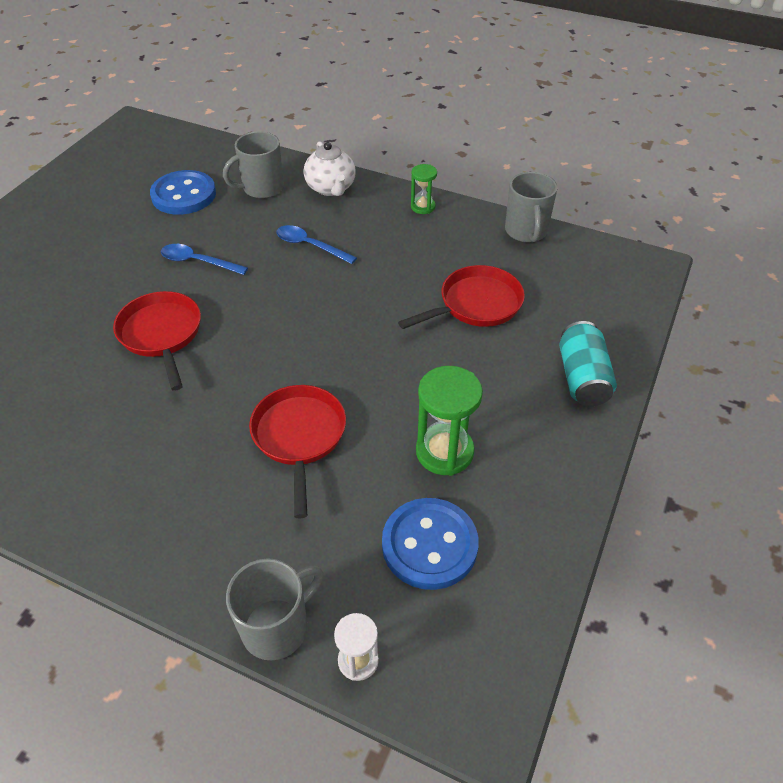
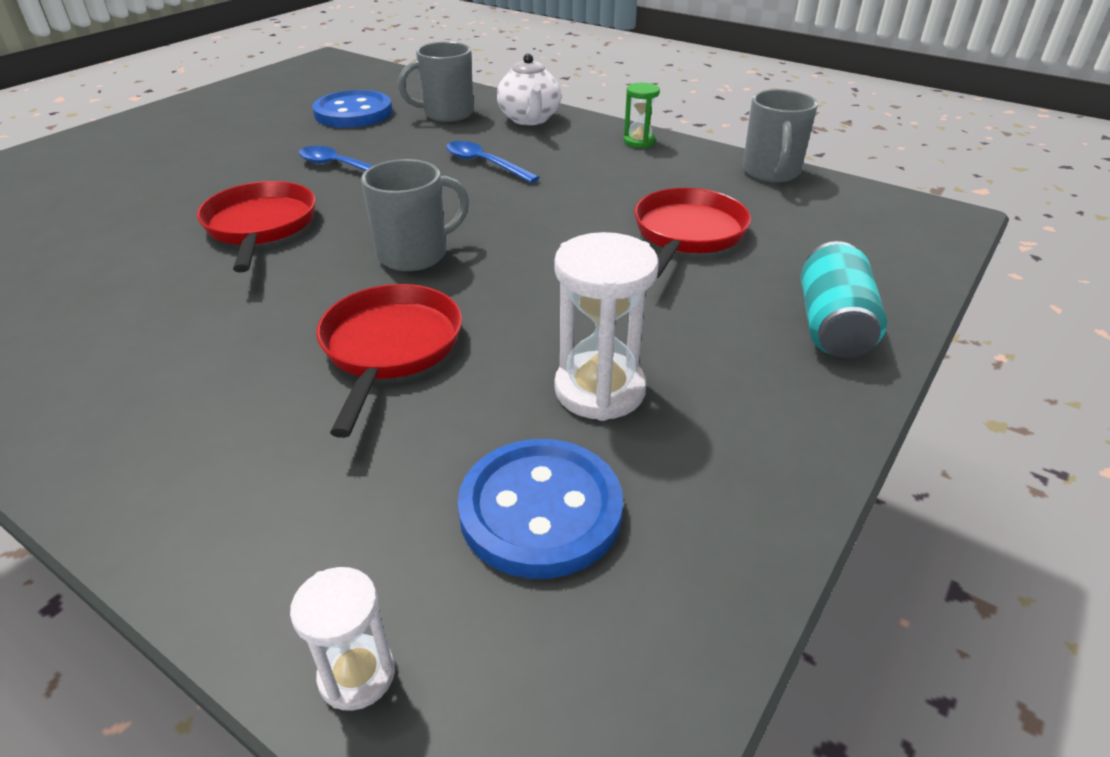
camera: 10 degrees right, 10 degrees down
(277, 627) = (243, 596): grey mug -> grey mug (415, 254)
(444, 452) = (599, 390): green hourglass -> white hourglass
(476, 304) = (687, 234): red pan -> red pan turned 45 degrees counterclockwise

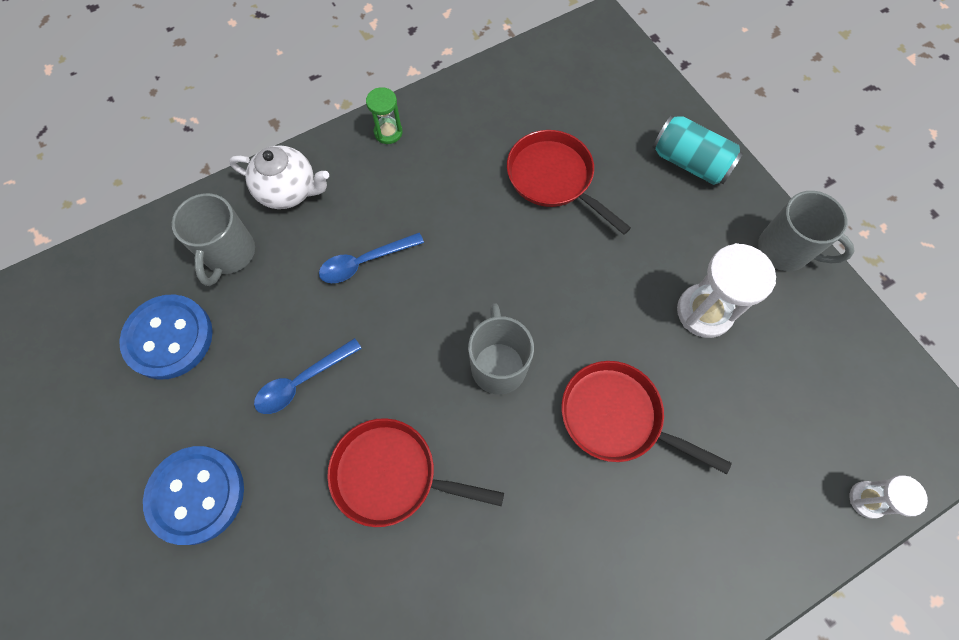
camera: 65 degrees left, 30 degrees up
(540, 510) = (789, 382): blue button -> blue button (196, 495)
(771, 172) = (491, 79): grey mug -> grey mug (785, 250)

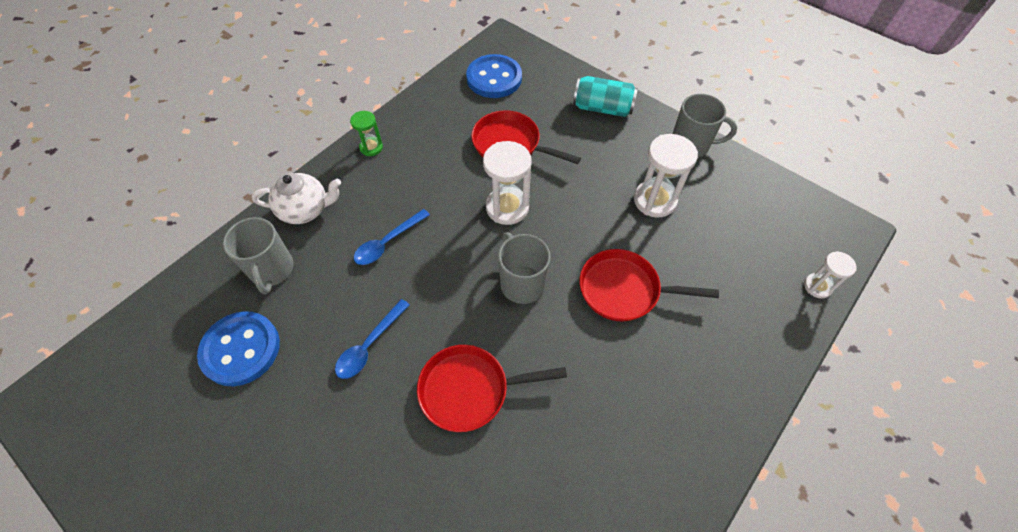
camera: 20 degrees left, 10 degrees down
(196, 495) = (310, 464): blue button -> blue button (494, 78)
(518, 262) = (507, 207): none -> white hourglass

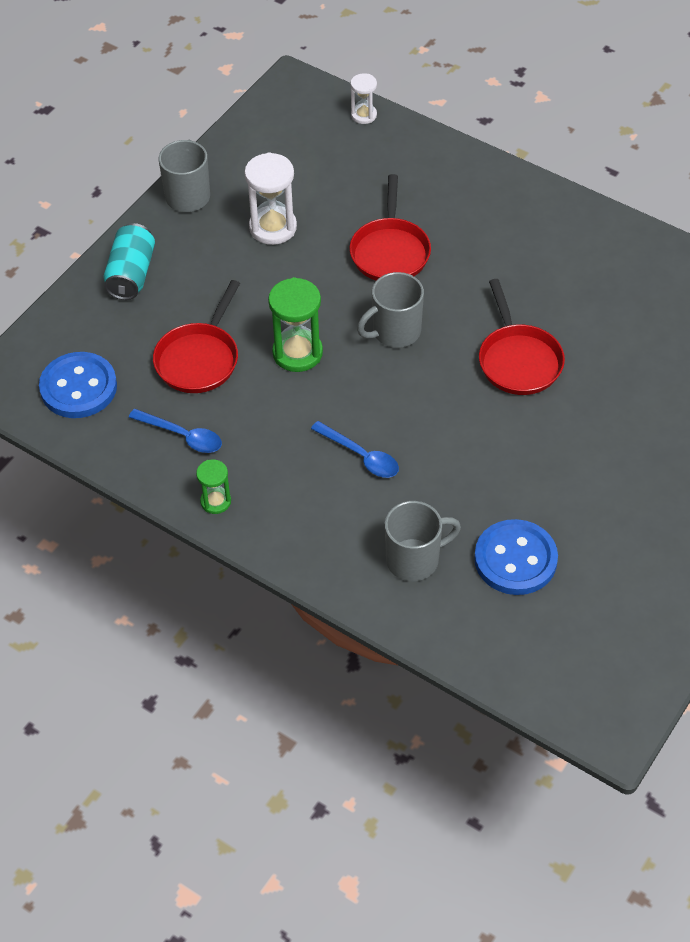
camera: 95 degrees left, 5 degrees down
(305, 210) = (324, 548): white teapot -> none
(369, 345) = (489, 447): blue spoon -> blue spoon (182, 436)
(507, 207) = (297, 353): white hourglass -> green hourglass

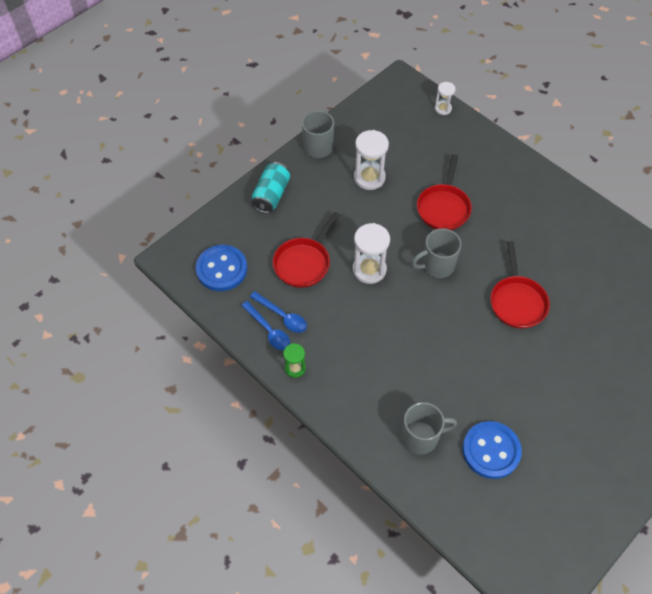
camera: 10 degrees right, 5 degrees up
(297, 353) = (369, 270): green hourglass -> white hourglass
(361, 456) = (398, 352): blue spoon -> blue spoon (268, 330)

